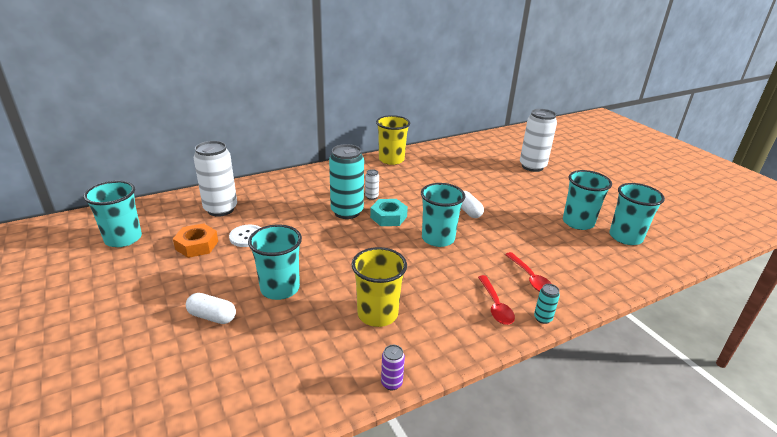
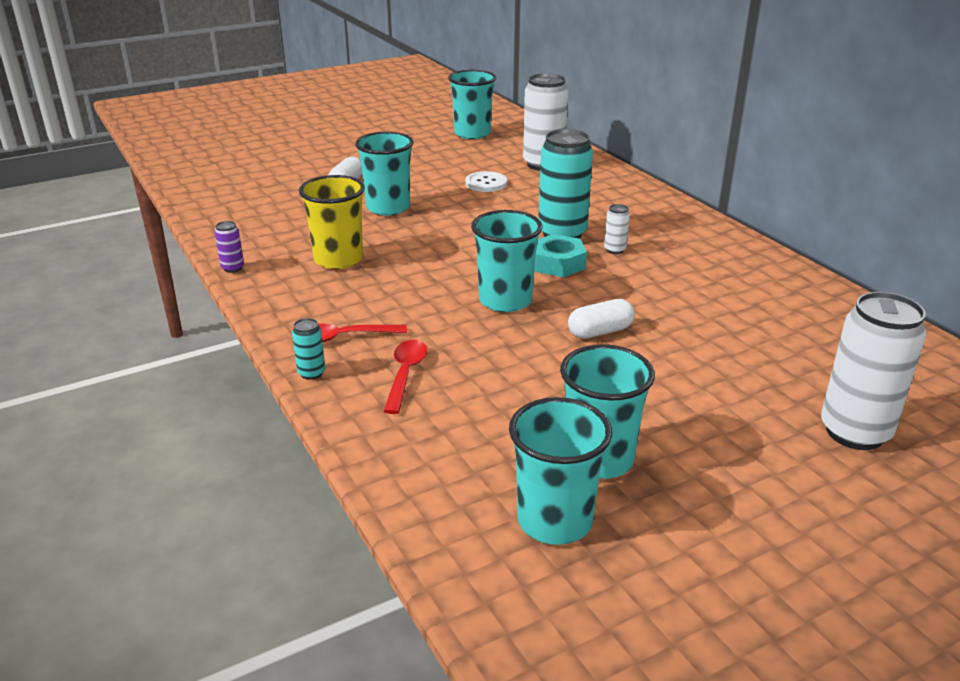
camera: 90 degrees right, 0 degrees up
(197, 245) = (465, 163): orange nut -> none
(391, 160) = (762, 264): yellow cup -> none
(530, 278) = (405, 374): red spoon -> red spoon turned 120 degrees clockwise

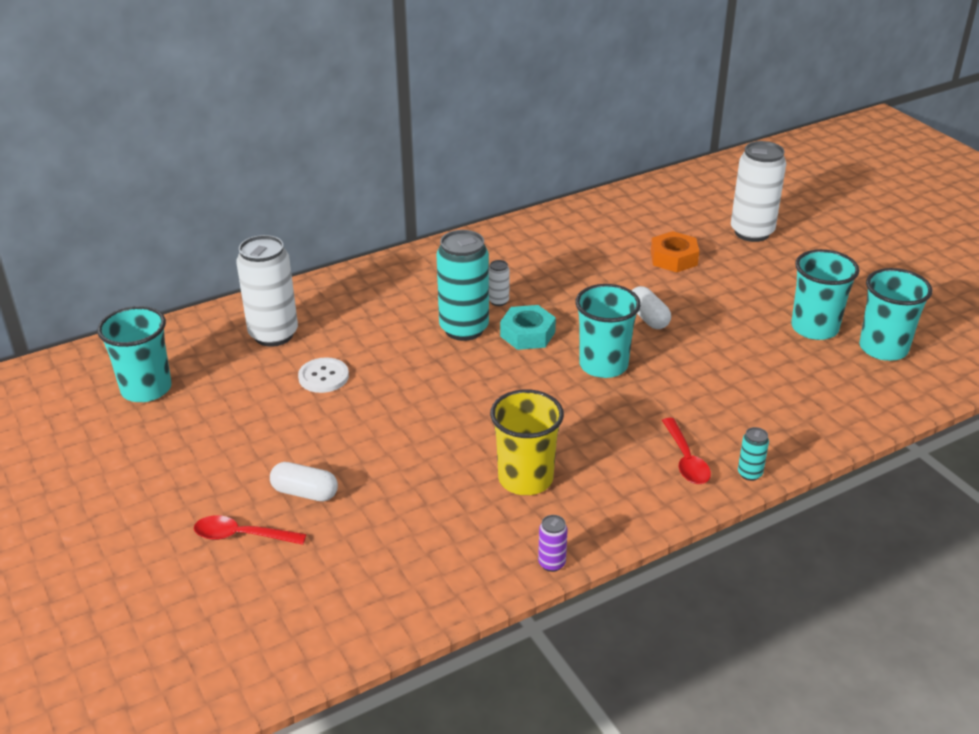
camera: 90 degrees left, 5 degrees up
(388, 208) = (387, 450): turquoise cup -> none
(405, 374) = (736, 418): red spoon -> red spoon (241, 536)
(746, 358) = (673, 258): none -> orange nut

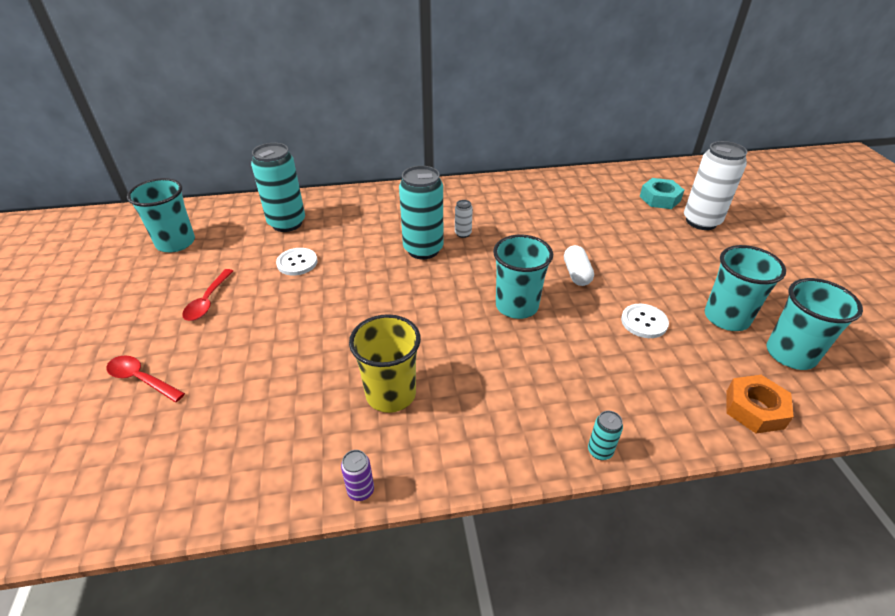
camera: 20 degrees right, 5 degrees up
(273, 335) = (287, 223): white can -> turquoise can
(305, 493) = (214, 355): white capsule -> none
(527, 334) = (469, 265): turquoise nut -> turquoise nut (660, 198)
(673, 258) = (623, 229): orange nut -> orange nut (754, 409)
(686, 460) = (544, 417): red spoon -> red spoon (208, 301)
(738, 351) = (644, 322): none -> white button

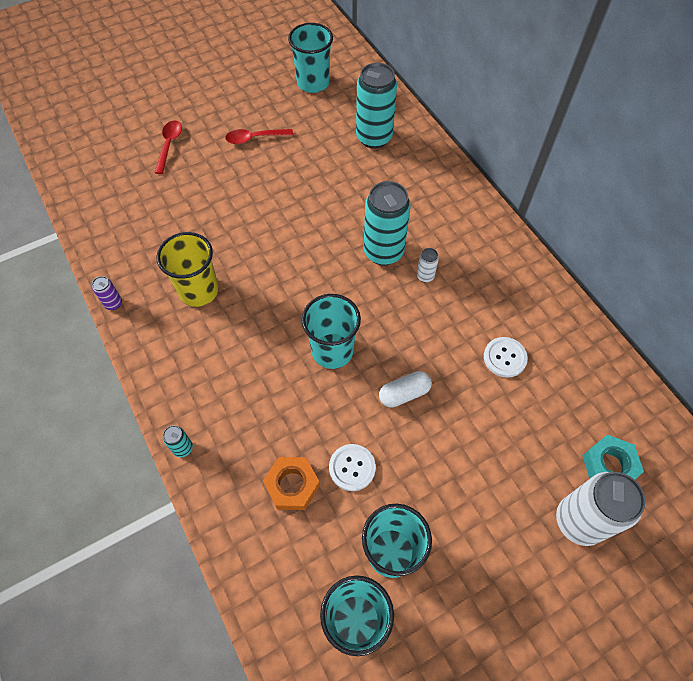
camera: 70 degrees right, 20 degrees up
(297, 263) = (323, 169): white button -> white button (504, 358)
(754, 409) = (264, 577): orange nut -> orange nut (292, 485)

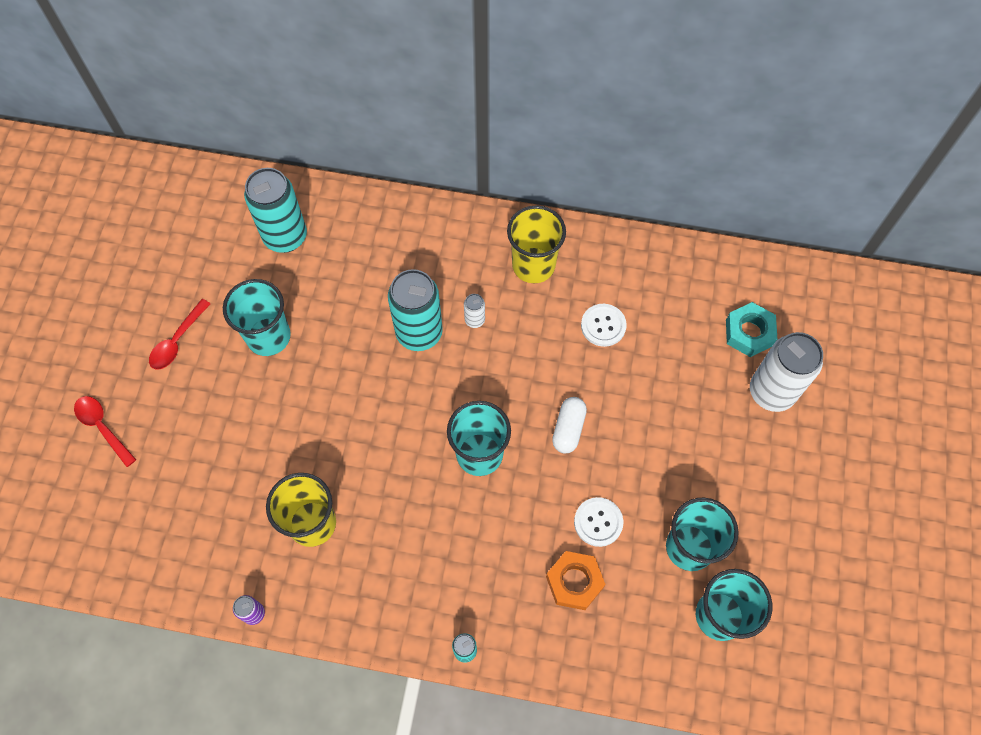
camera: 50 degrees left, 5 degrees up
(313, 83) = (161, 234): turquoise cup -> turquoise cup (268, 336)
(502, 280) = (533, 265): none -> yellow cup

